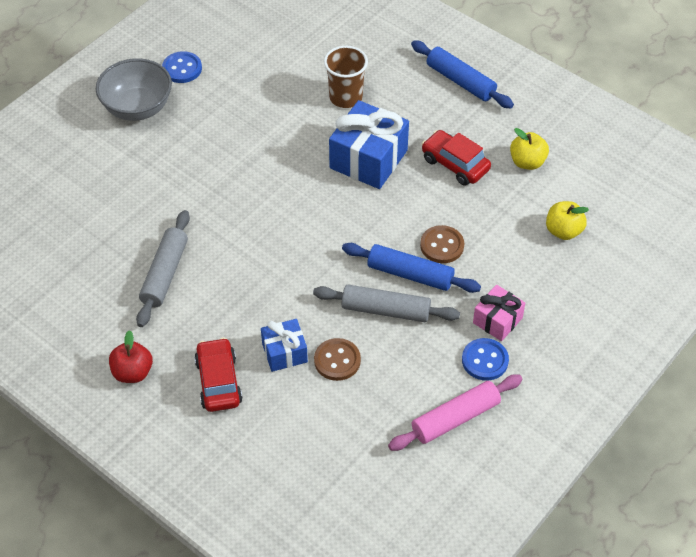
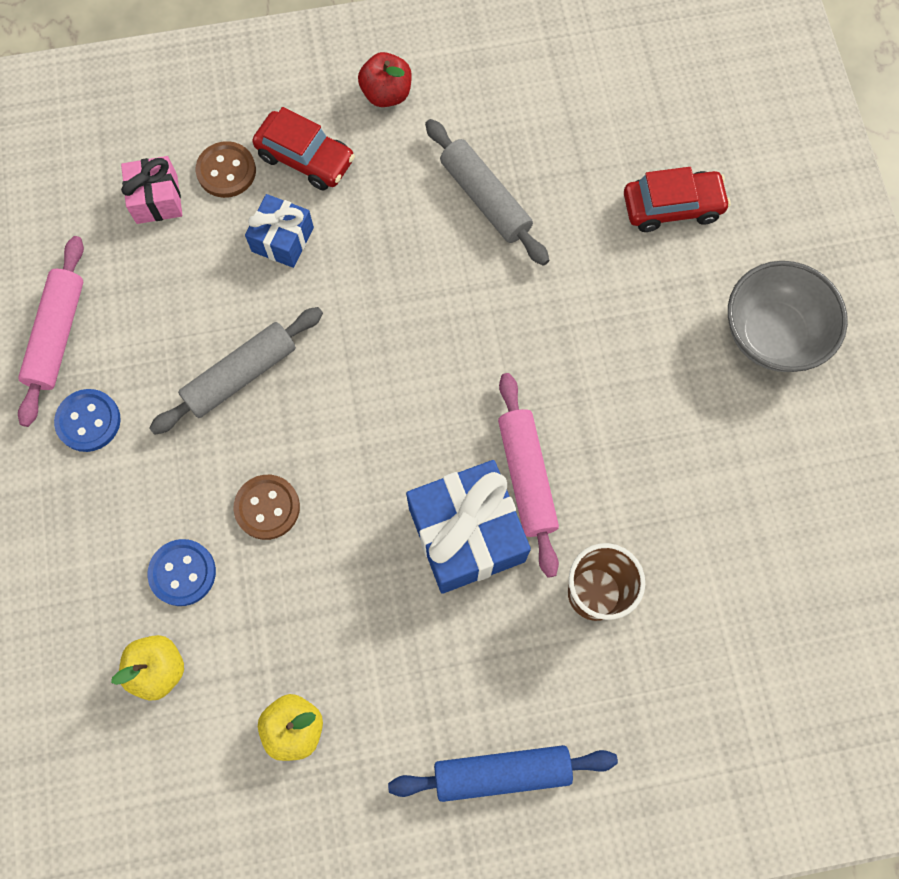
camera: 130 degrees right, 20 degrees up
(182, 68) = (806, 431): blue button -> blue button (182, 573)
(314, 155) = (526, 477): none -> pink rolling pin
(337, 360) = (226, 280): brown button -> brown button (226, 171)
(410, 274) = (261, 439): blue rolling pin -> none
(455, 164) = (369, 632): red car -> red car (672, 207)
(497, 320) = (120, 478): pink gift -> pink gift (157, 199)

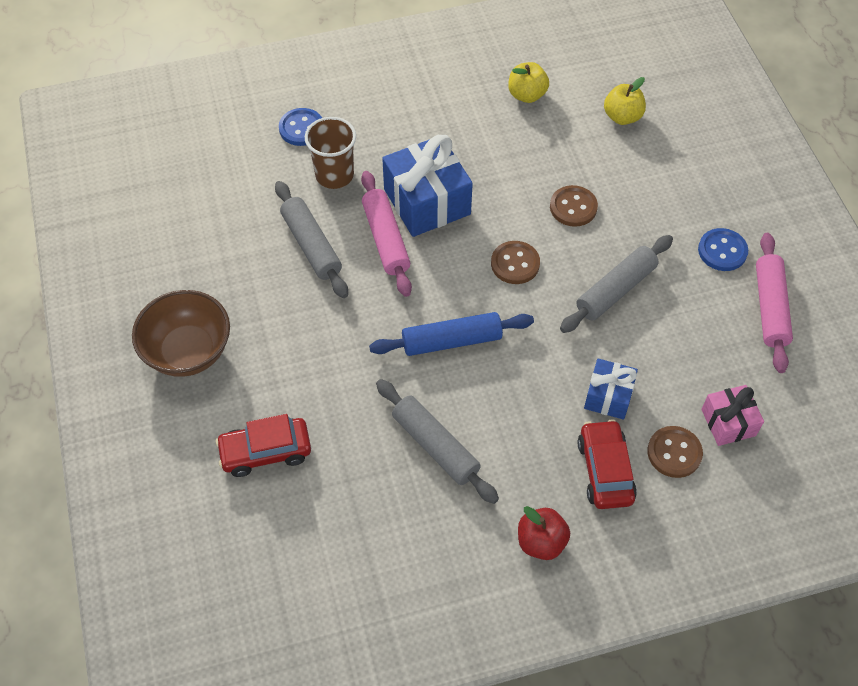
camera: 175 degrees right, 15 degrees down
(182, 573) = (622, 166): blue button -> blue button (301, 128)
(305, 158) = (605, 470): red car -> red car turned 60 degrees clockwise
(361, 424) = (515, 264): none -> brown button
(502, 772) = (392, 83): blue rolling pin -> blue rolling pin (452, 341)
(626, 475) = (311, 245): none -> grey rolling pin
(772, 334) = (188, 352): grey bowl -> brown bowl

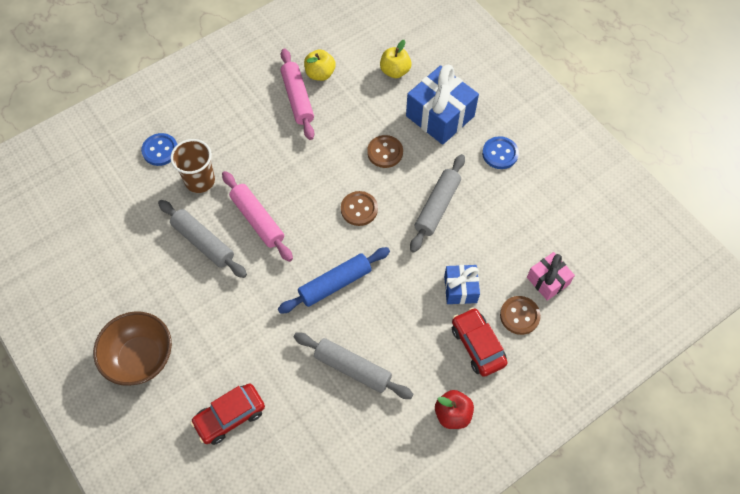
camera: 20 degrees left, 5 degrees up
(427, 202) = (277, 180): blue gift -> blue gift (440, 116)
(770, 307) = (546, 186): pink rolling pin -> pink rolling pin (297, 98)

